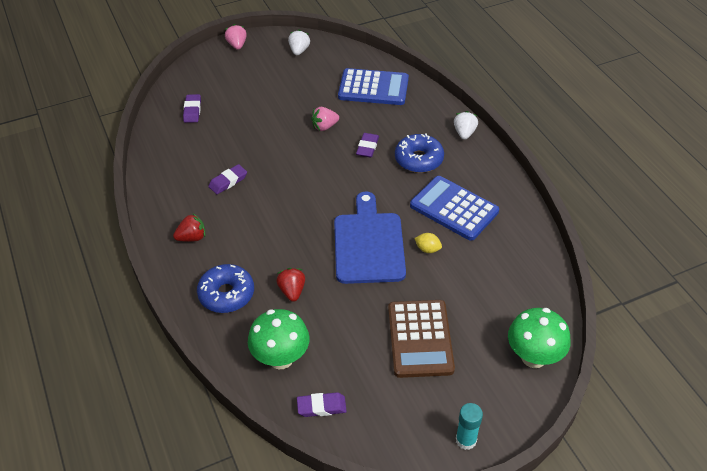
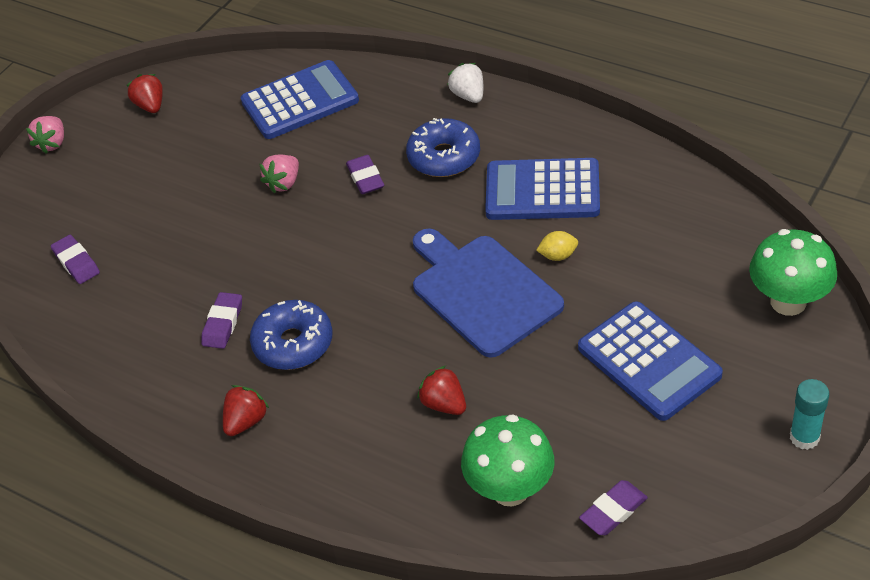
camera: 30 degrees left, 0 degrees up
(226, 294) = (364, 460): blue donut -> blue donut (293, 343)
(237, 45) = (52, 143): pink strawberry -> pink strawberry turned 120 degrees counterclockwise
(299, 51) = (150, 106): white strawberry -> red strawberry
(420, 339) = (649, 361): brown calculator -> blue calculator

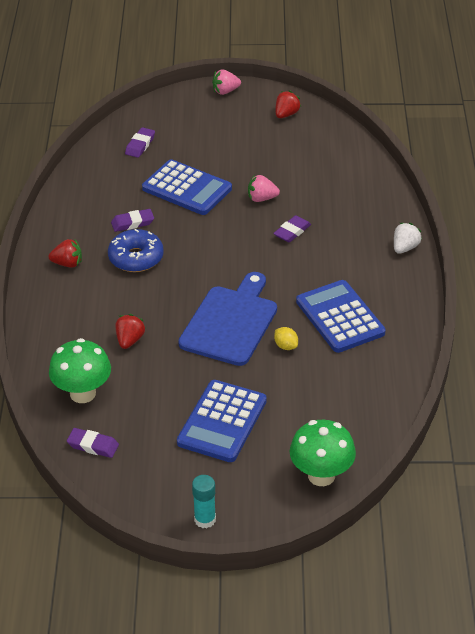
camera: 55 degrees right, 5 degrees down
(300, 101) = (339, 174): blue calculator -> blue calculator (187, 188)
(444, 157) = (337, 259): blue donut -> none

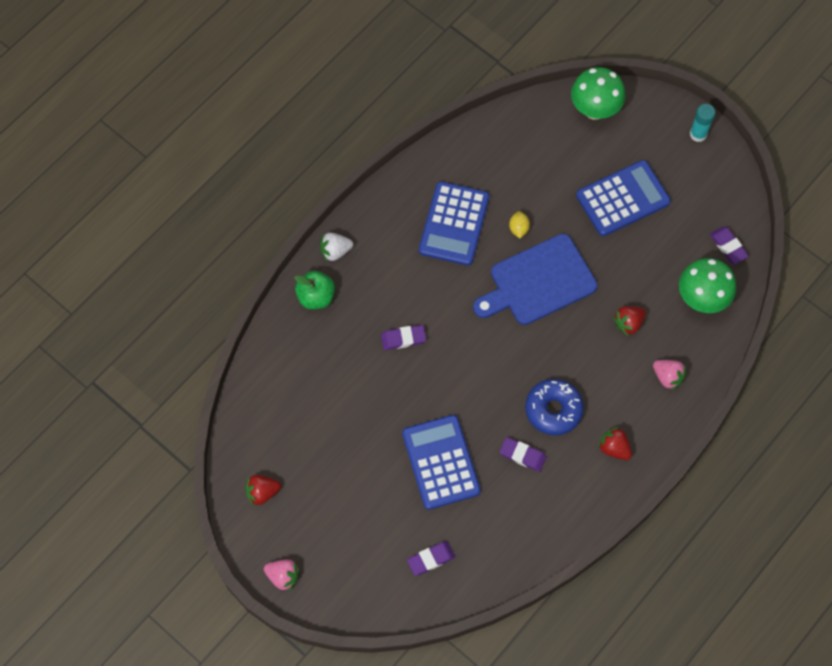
camera: 140 degrees left, 25 degrees up
(262, 198) = (390, 397): pink strawberry -> pink strawberry (667, 377)
(383, 216) = (316, 297): none -> green apple

